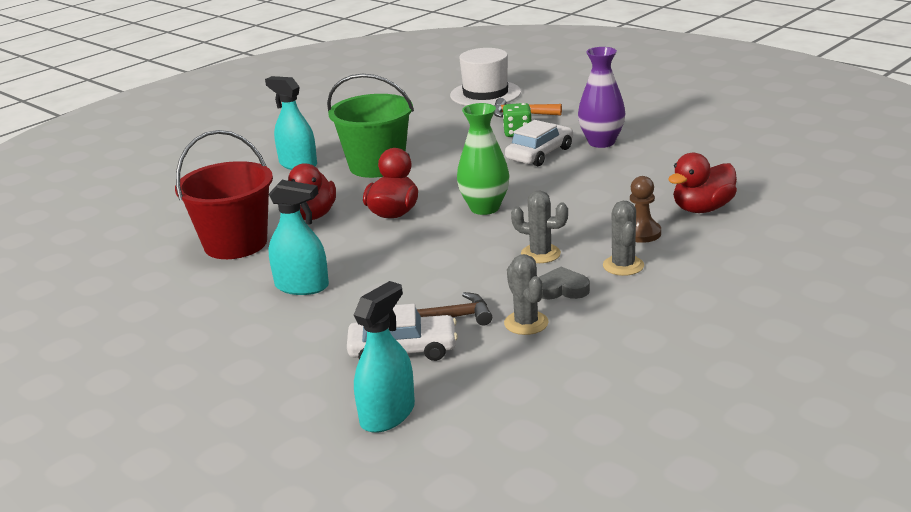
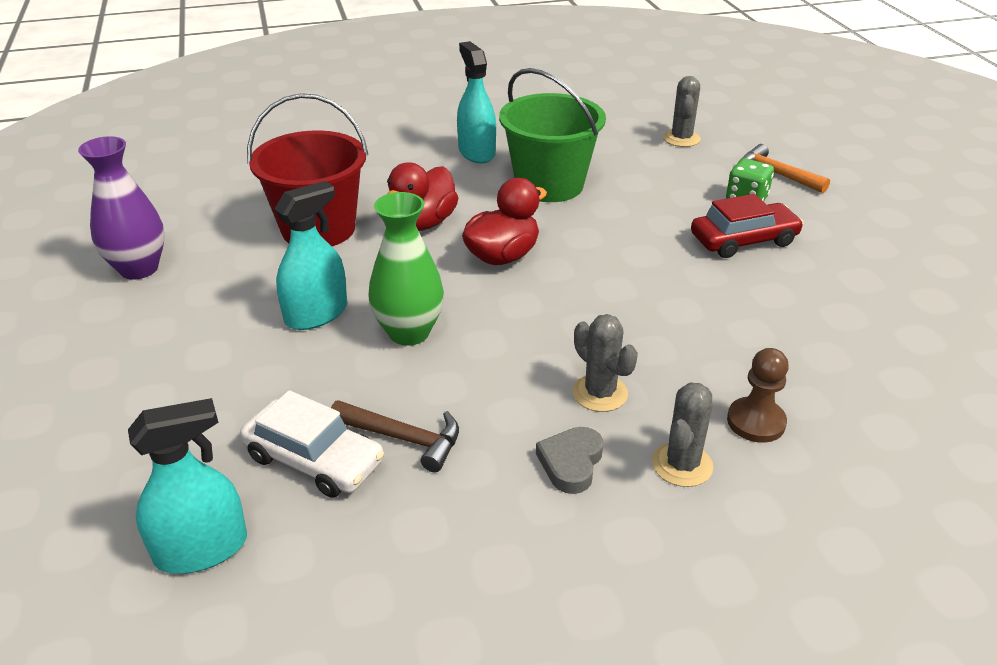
camera: 30 degrees right, 10 degrees up
(302, 286) = (316, 314): turquoise spray bottle -> turquoise spray bottle turned 90 degrees counterclockwise
(484, 208) = (604, 293): green vase -> green vase (409, 332)
(485, 94) = (761, 131): white hat -> none
(526, 323) = (478, 495): grey cactus -> grey cactus (681, 138)
(540, 154) = (743, 240): white car -> red car
(561, 289) = (571, 463): grey heart -> grey heart turned 105 degrees counterclockwise
(601, 142) = (837, 253): purple vase -> purple vase (139, 269)
(702, 209) = (878, 420): red duck -> none

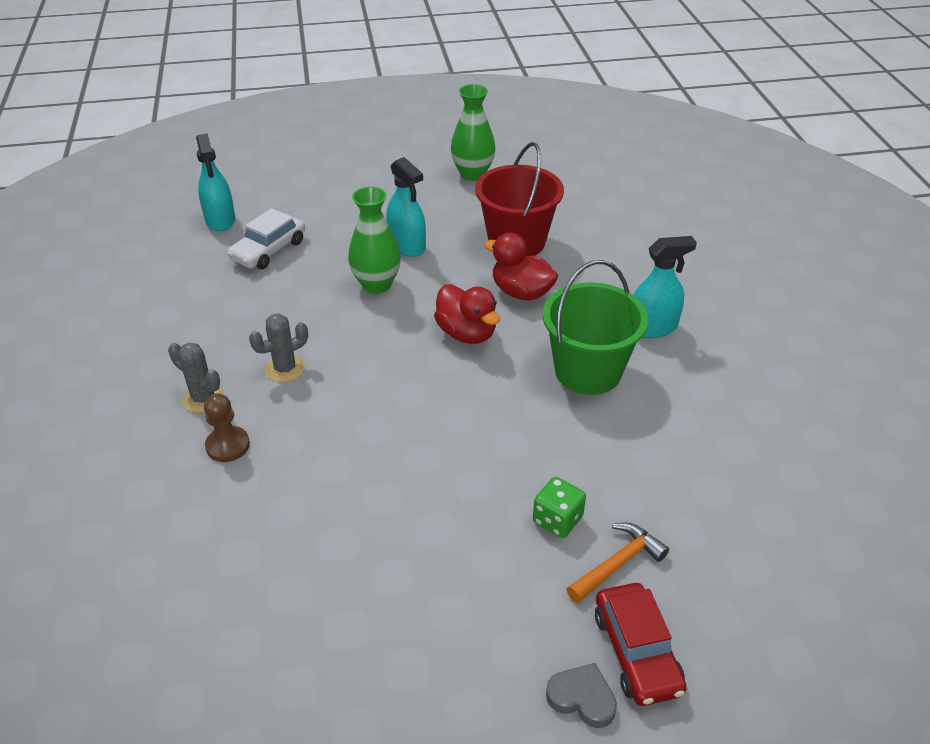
camera: 95 degrees right, 5 degrees up
(139, 269) = (472, 174): purple vase -> green vase
(404, 438) = (273, 282): brown hammer -> none
(571, 463) = (225, 348): grey heart -> grey heart (582, 698)
(681, 138) = (703, 491): grey cactus -> none
(743, 240) = (475, 497): red car -> red car (636, 652)

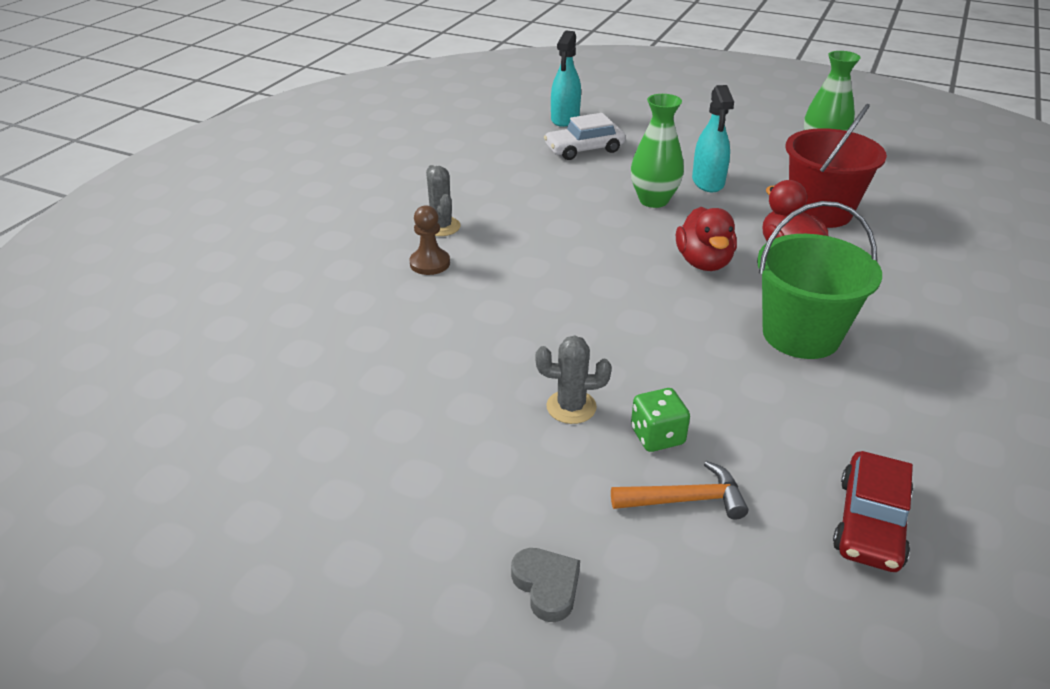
camera: 35 degrees right, 5 degrees down
(285, 369) = (521, 231): grey cactus -> grey cactus (571, 407)
(636, 652) = (636, 580): red car -> red car (870, 522)
(652, 327) = (908, 327): turquoise spray bottle -> none

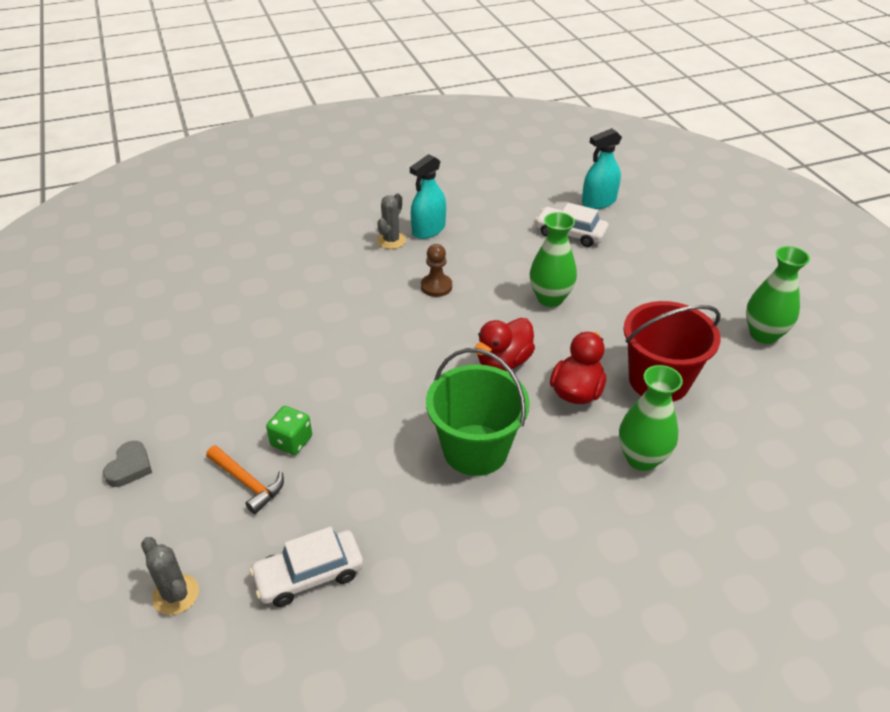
camera: 45 degrees right, 5 degrees up
(430, 263) = (348, 261): brown pawn -> brown pawn (436, 286)
(571, 407) = (279, 393): grey cactus -> grey cactus (175, 594)
(708, 182) = (615, 307): turquoise spray bottle -> turquoise spray bottle (428, 229)
(870, 522) = (309, 574): red car -> white car
(901, 265) = (641, 458): none -> green vase

